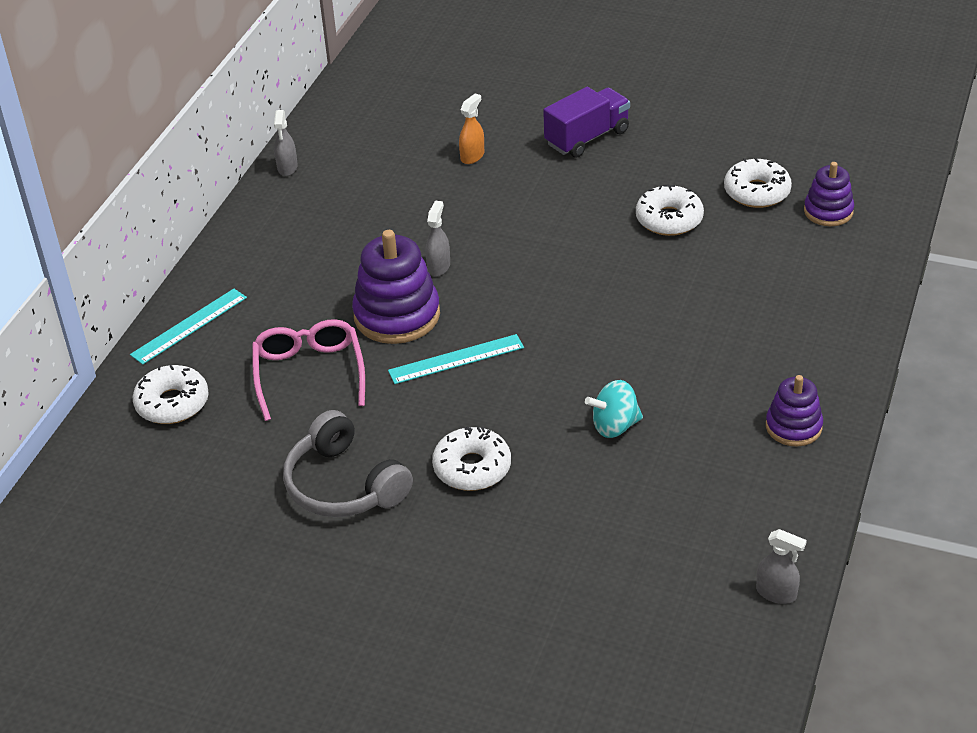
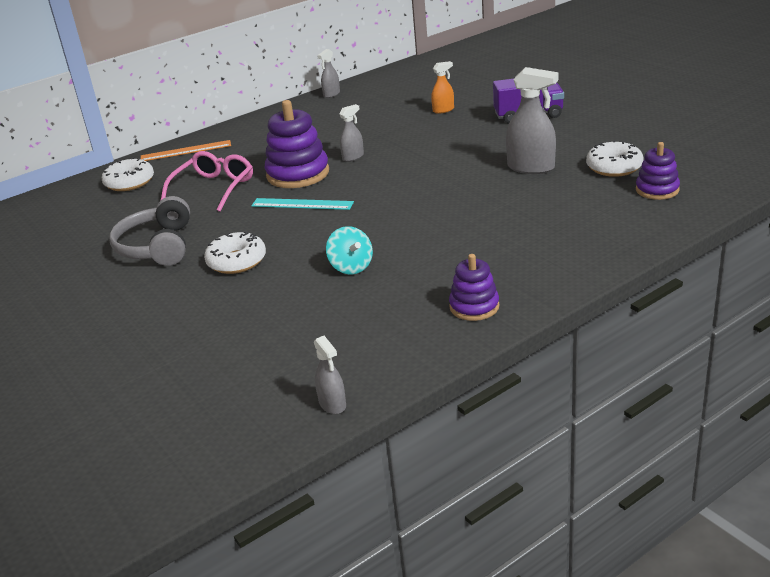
camera: 35 degrees right, 10 degrees down
(189, 326) = (186, 151): turquoise ruler -> orange ruler
(614, 426) = (351, 267): turquoise spinning top -> turquoise spinning top turned 135 degrees counterclockwise
(669, 219) = (531, 167): white donut -> grey spray bottle

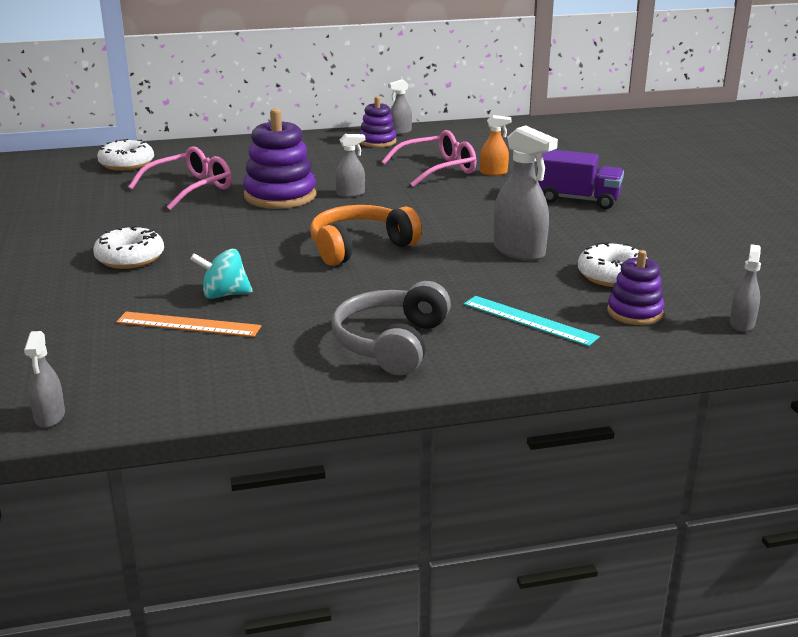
camera: 20 degrees right, 5 degrees down
(157, 246) = (81, 225): grey headphones -> grey headphones (391, 343)
(186, 151) = (207, 149): orange ruler -> orange ruler (188, 324)
(302, 204) = (250, 224): turquoise ruler -> turquoise ruler (529, 320)
(351, 267) = (224, 295): turquoise spinning top -> turquoise spinning top turned 90 degrees clockwise
(397, 118) = (438, 169): none -> pink glasses
(411, 198) = (360, 247): none -> orange headphones
(474, 307) = (294, 370): purple stacking toy -> purple stacking toy (377, 141)
(731, 177) = (742, 324): none -> grey spray bottle

